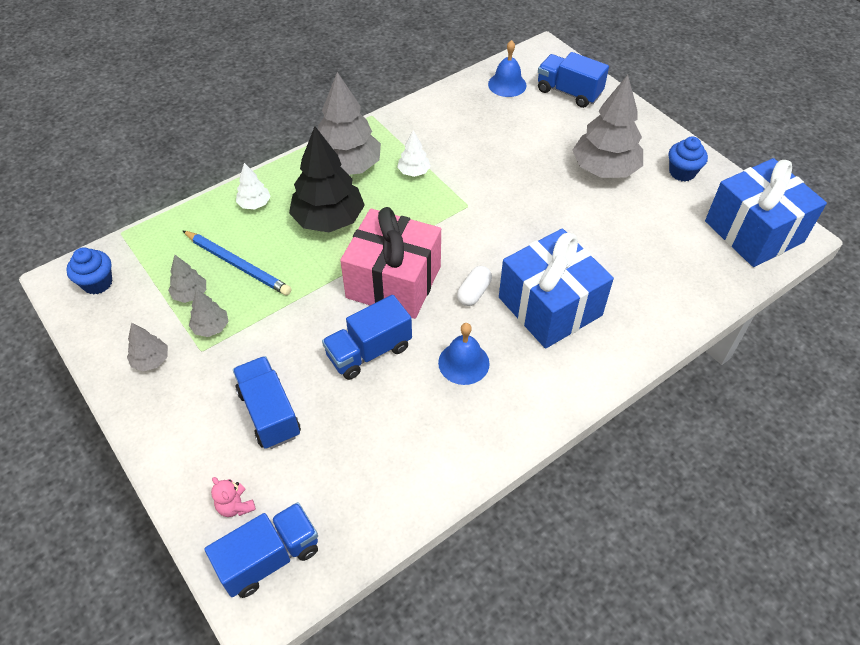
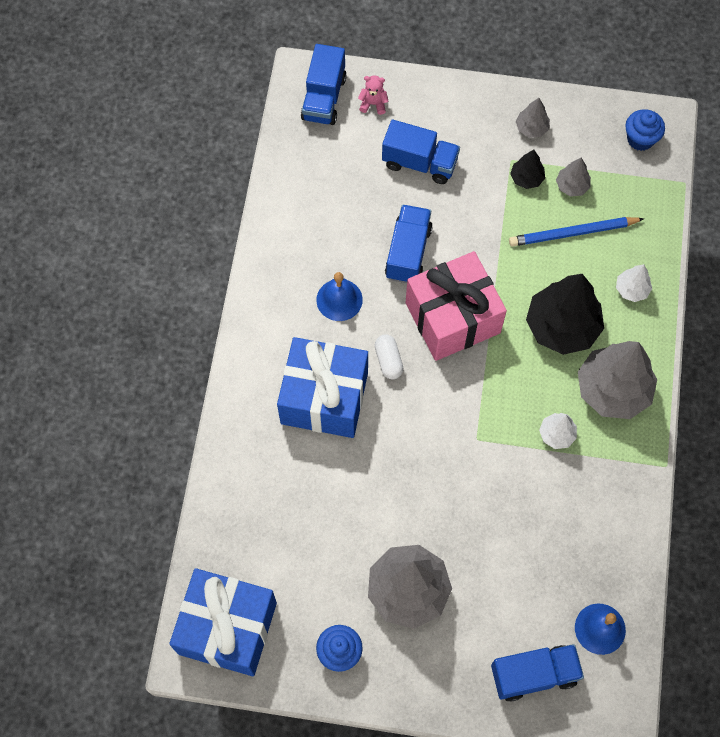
camera: 135 degrees right, 15 degrees up
(211, 327) = (526, 178): grey tree -> black tree

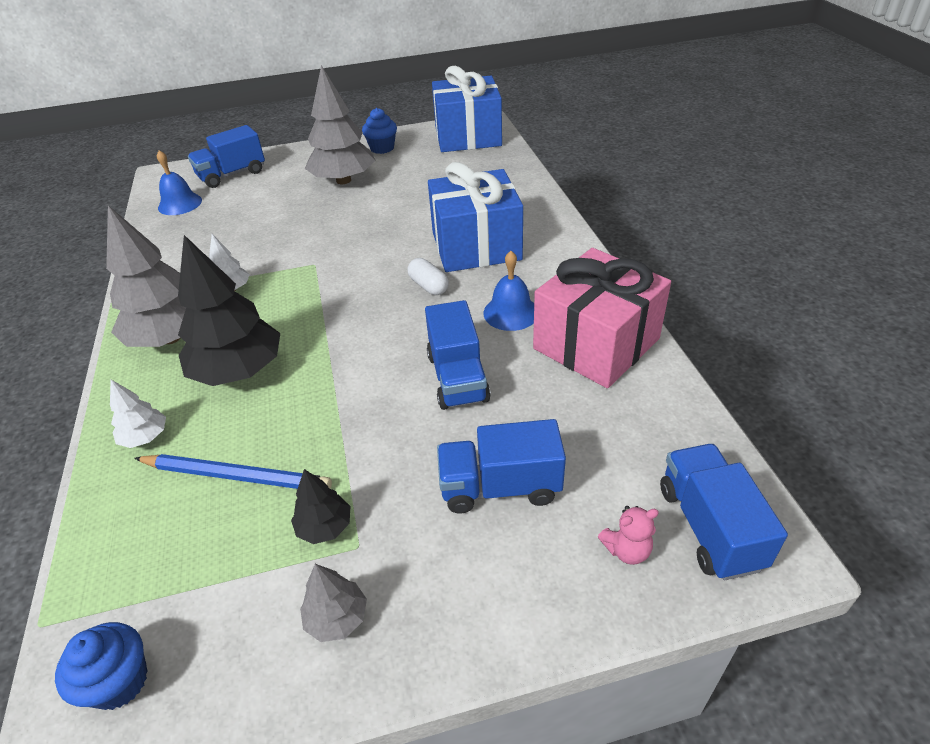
camera: 160 degrees right, 25 degrees down
(452, 318) = (374, 338): pink gift -> pink gift (596, 344)
(572, 186) = (246, 543): grey tree -> none
(573, 233) = (236, 476): blue pencil -> blue pencil turned 45 degrees clockwise

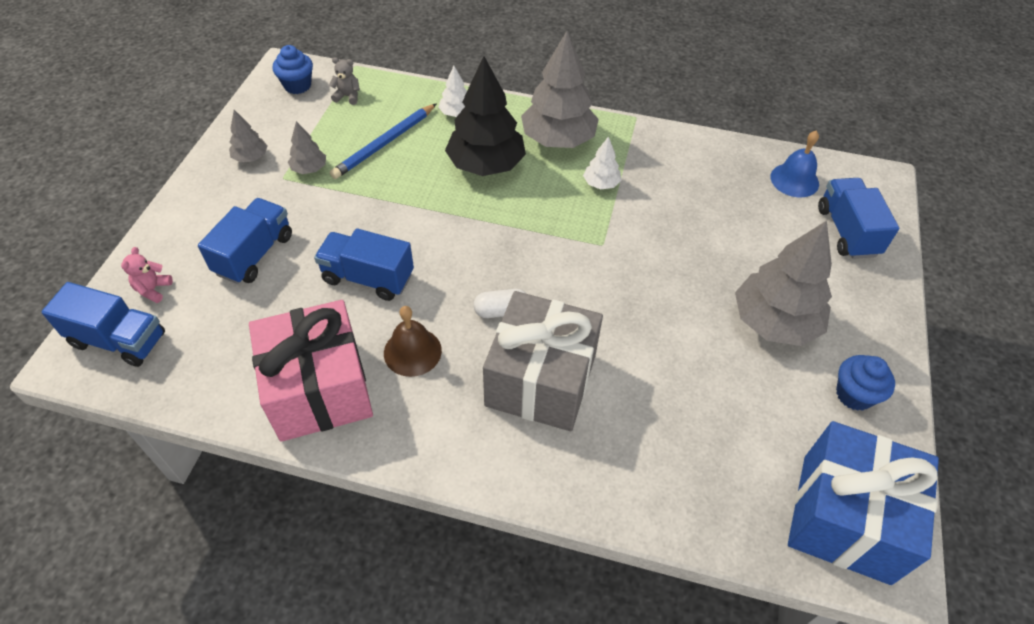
camera: 115 degrees right, 10 degrees up
(135, 582) = (348, 96): none -> grey teddy bear
(325, 527) = (309, 169): black tree -> grey tree
(476, 246) = (541, 380): blue gift -> grey gift
(511, 312) = (412, 351): blue bell -> brown bell

